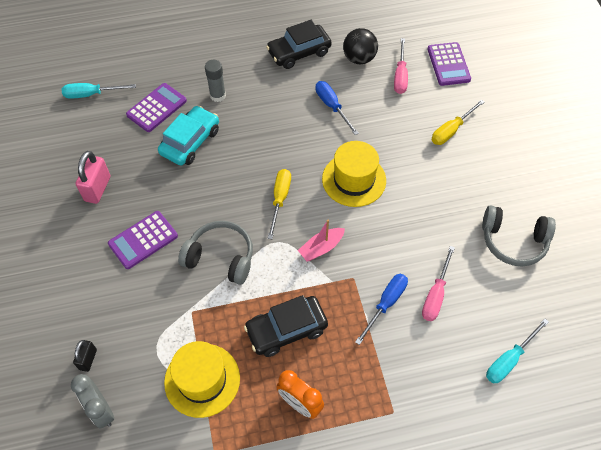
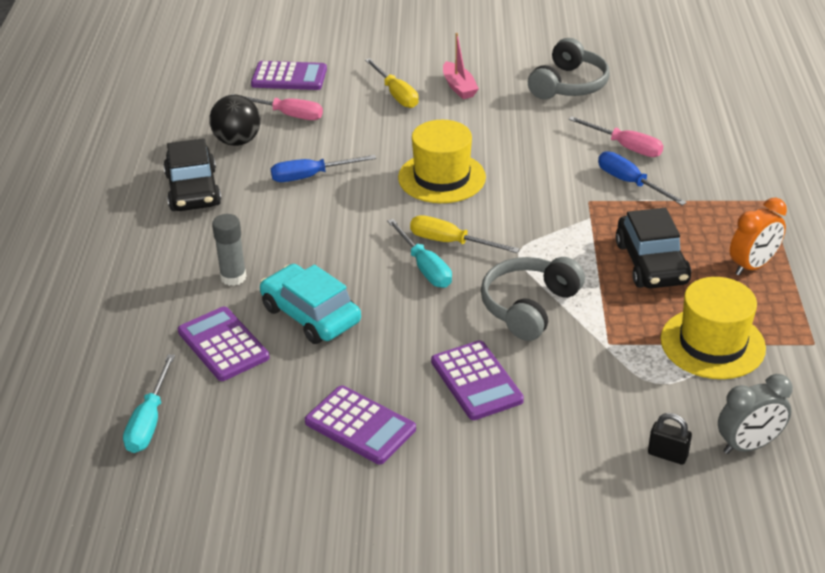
camera: 75 degrees left, 20 degrees down
(97, 189) = (360, 426): pink padlock -> purple calculator
(321, 248) = (538, 219): pink boat -> pink boat (459, 87)
(509, 360) = (713, 116): turquoise screwdriver -> turquoise screwdriver (424, 267)

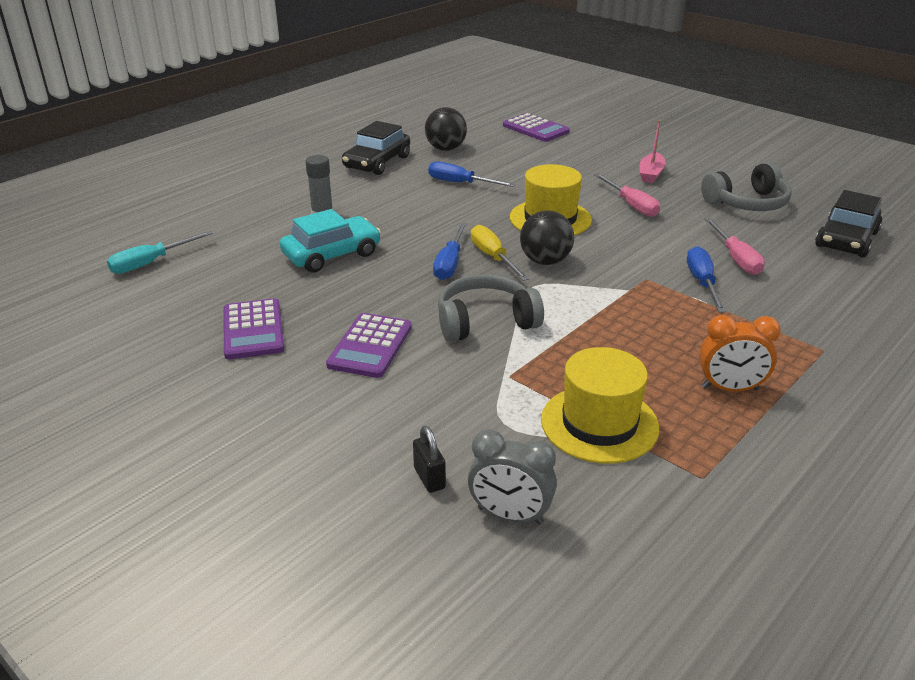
camera: 40 degrees right, 5 degrees down
(223, 345) = (256, 245): purple calculator -> none
(287, 115) = (501, 147): pink screwdriver -> pink screwdriver (631, 205)
(310, 315) = (332, 254): turquoise car -> turquoise car turned 60 degrees clockwise
(396, 94) = (595, 162): yellow screwdriver -> none
(424, 267) = (450, 263): turquoise screwdriver -> blue screwdriver
(495, 224) = (545, 261): none -> black ball
(651, 263) = (634, 342): black car -> black car (846, 239)

